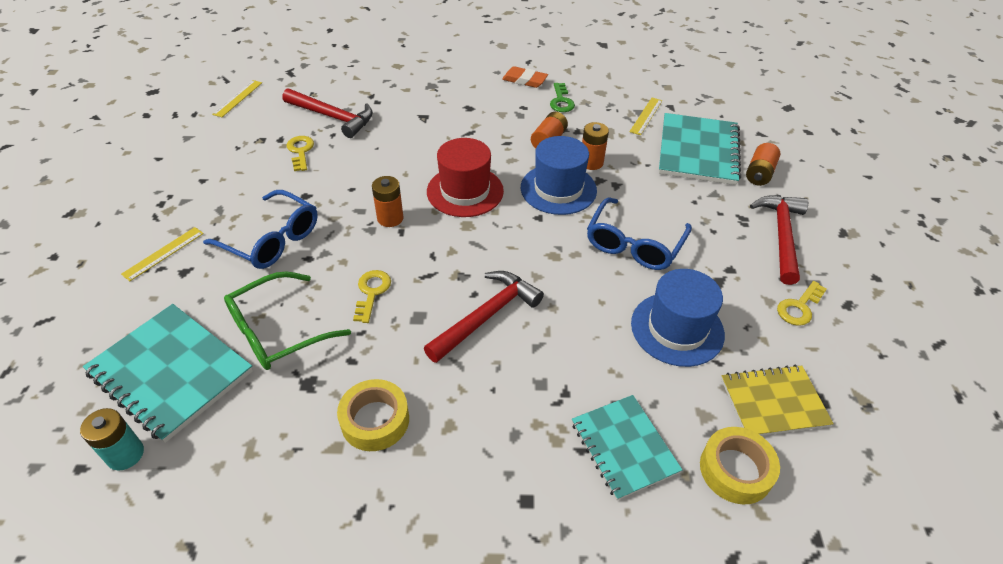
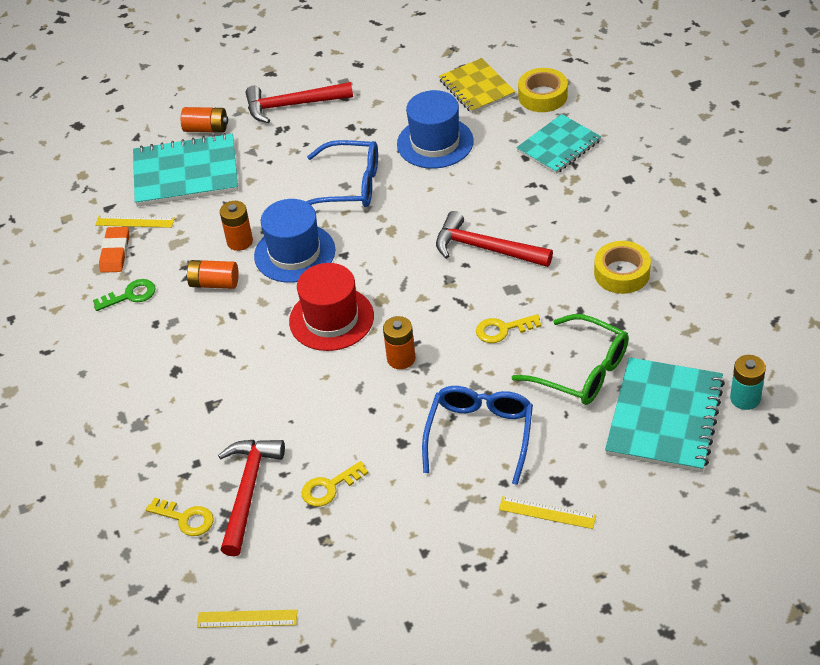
camera: 105 degrees left, 0 degrees up
(524, 80) = (94, 341): orange eraser -> orange eraser (115, 252)
(799, 307) = (375, 86): yellow key -> yellow key (186, 518)

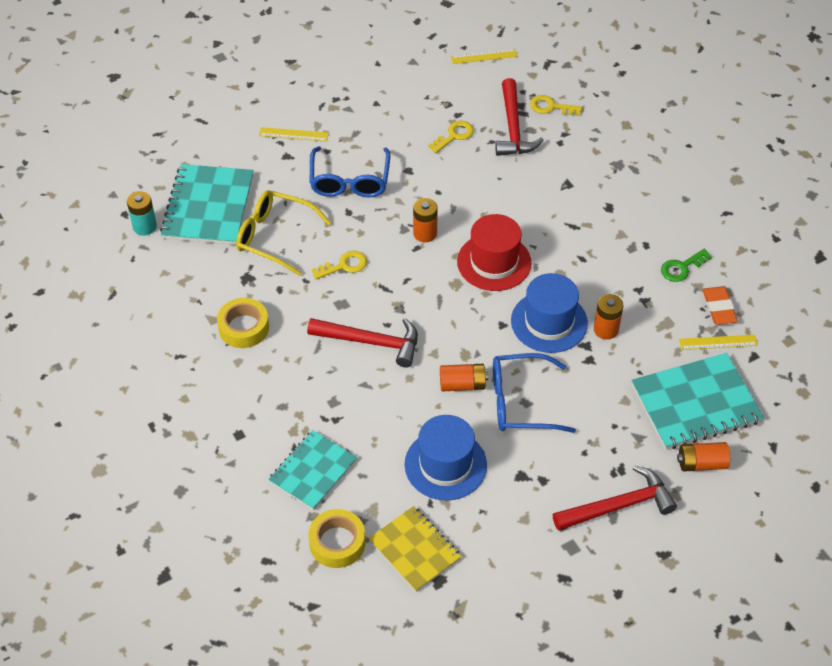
camera: 165 degrees right, 5 degrees up
(214, 283) = (611, 285): orange battery -> orange battery (462, 384)
(582, 371) = (274, 237): green glasses -> yellow glasses

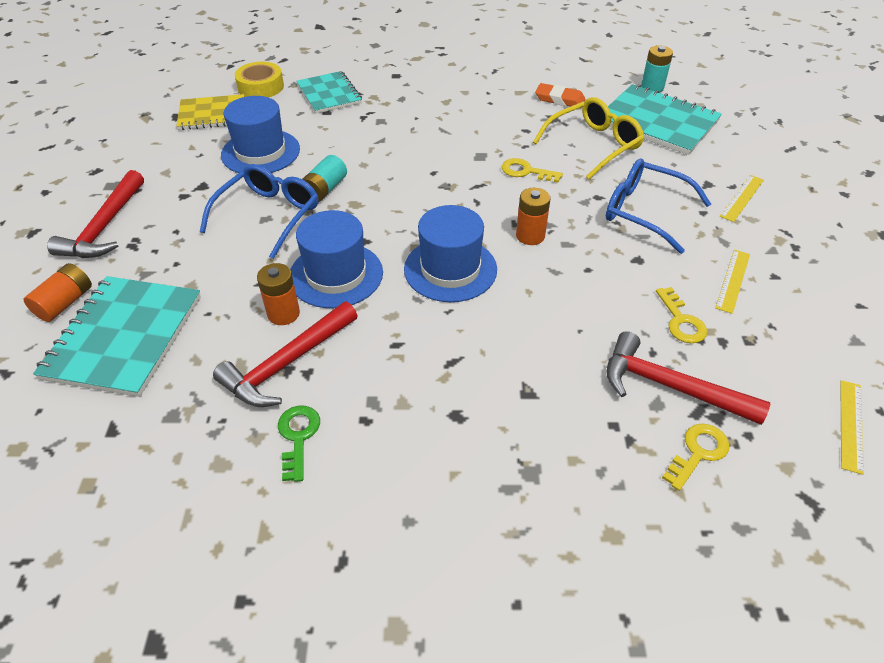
camera: 120 degrees right, 5 degrees down
(244, 327) = (497, 103): yellow tape -> none
(344, 265) = (526, 171): yellow key -> yellow key turned 105 degrees clockwise
(371, 342) = (421, 157): red hammer -> red hammer (287, 364)
(462, 384) = (325, 189): orange battery -> turquoise battery
(494, 262) = (450, 269): red hat -> blue hat
(718, 342) = (165, 405): yellow ruler -> yellow ruler (732, 280)
(719, 308) = (206, 438): orange eraser -> orange eraser (559, 99)

